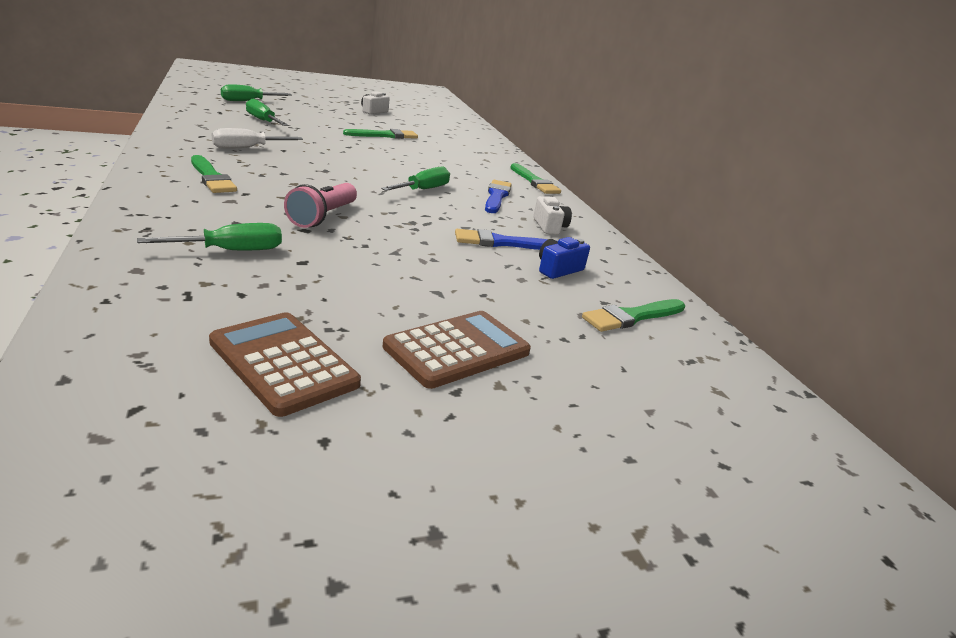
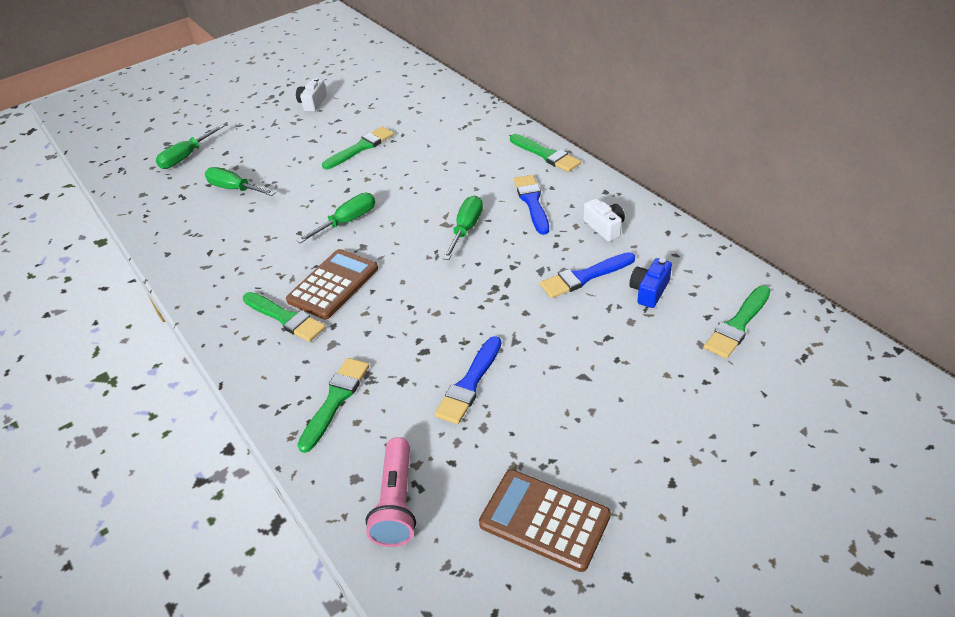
camera: 10 degrees left, 15 degrees up
(188, 225) = (335, 400): none -> green brush
(231, 251) = (397, 414): green screwdriver -> green screwdriver (347, 221)
(247, 148) = (267, 249): white screwdriver -> none
(321, 259) = (469, 384): none -> blue brush
(323, 217) = (422, 324): pink flashlight -> pink flashlight (396, 503)
(457, 349) = (643, 438): brown calculator -> brown calculator (333, 284)

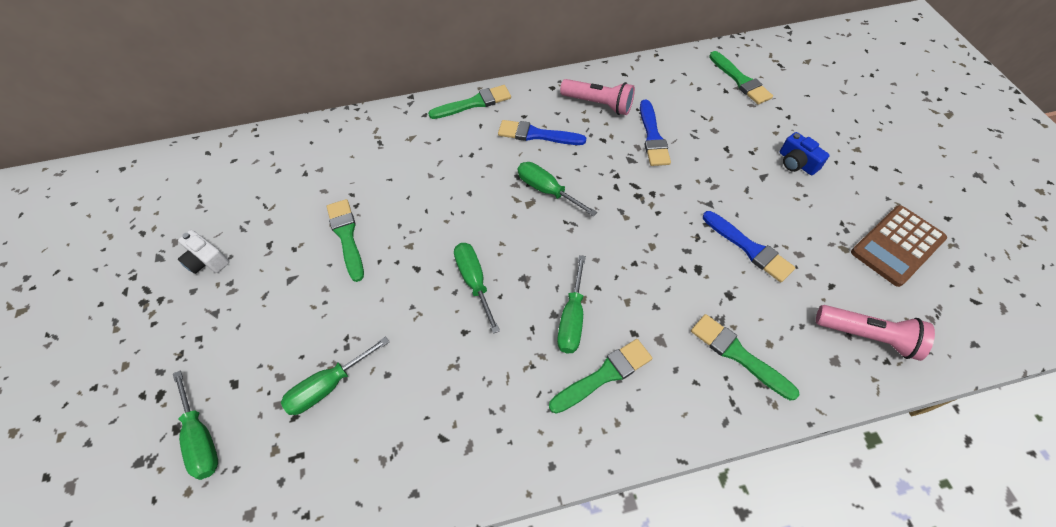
camera: 70 degrees left, 15 degrees up
(333, 284) = (572, 319): brown calculator -> green screwdriver
(605, 227) = (598, 104): white camera -> pink flashlight
(649, 291) = (686, 108): blue camera -> blue camera (796, 163)

